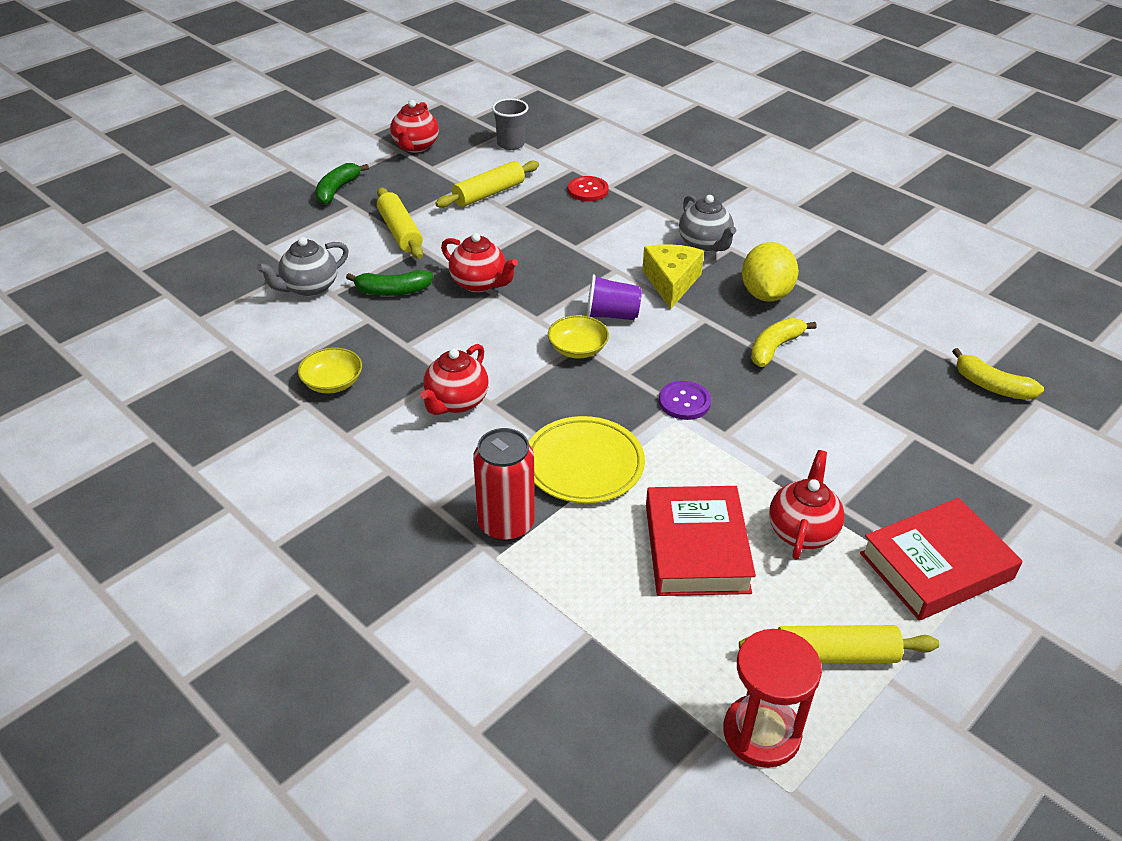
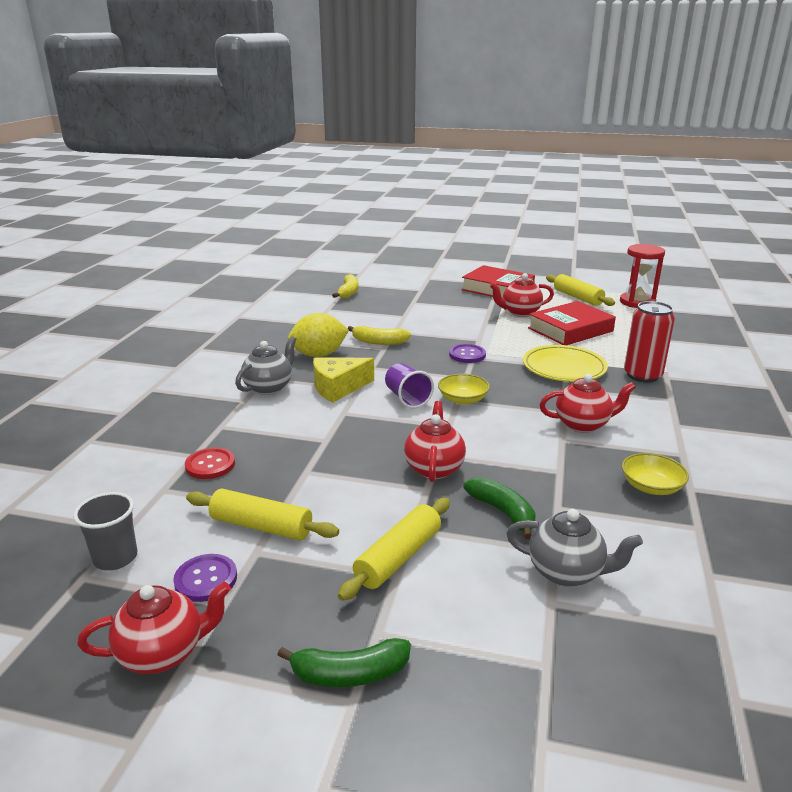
camera: 120 degrees left, 15 degrees down
(458, 166) = (206, 579): none -> purple button

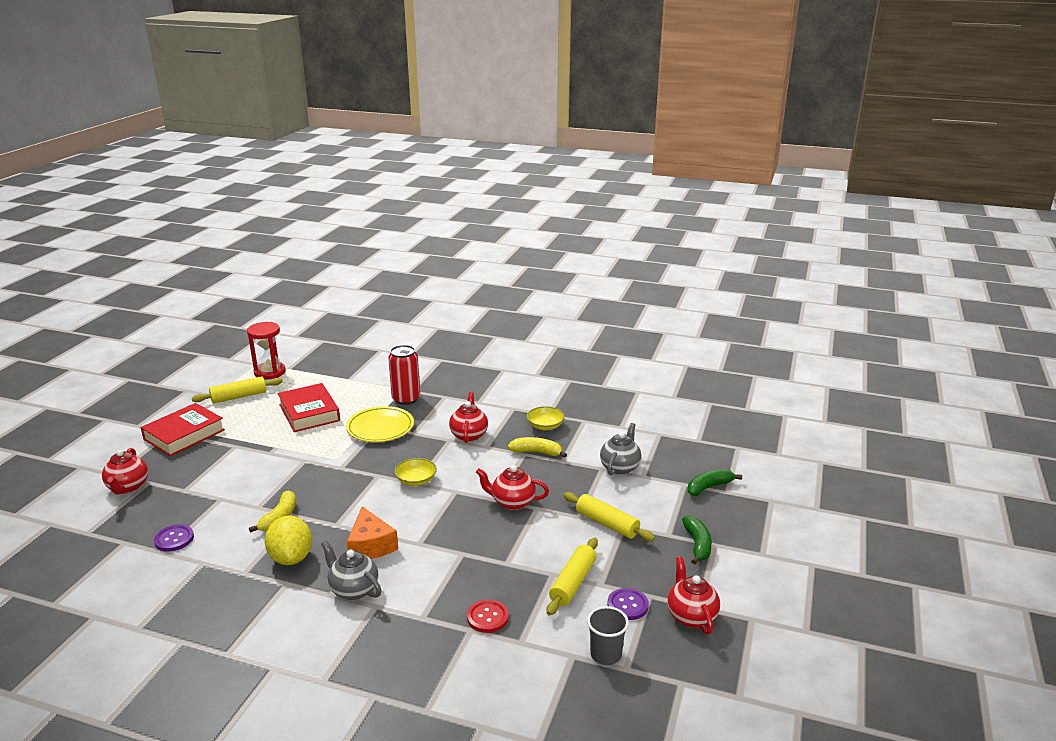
camera: 85 degrees left, 0 degrees up
(338, 388) = (371, 545): yellow cheese -> orange cheese
(348, 292) = (118, 535): yellow banana -> yellow banana (537, 452)
(407, 398) = (405, 508): purple cup -> none
(467, 355) = (334, 470): purple button -> purple button (174, 539)
(503, 512) = (565, 481): green banana -> green banana (709, 487)
(520, 312) = (255, 431): red teapot -> red teapot (128, 487)

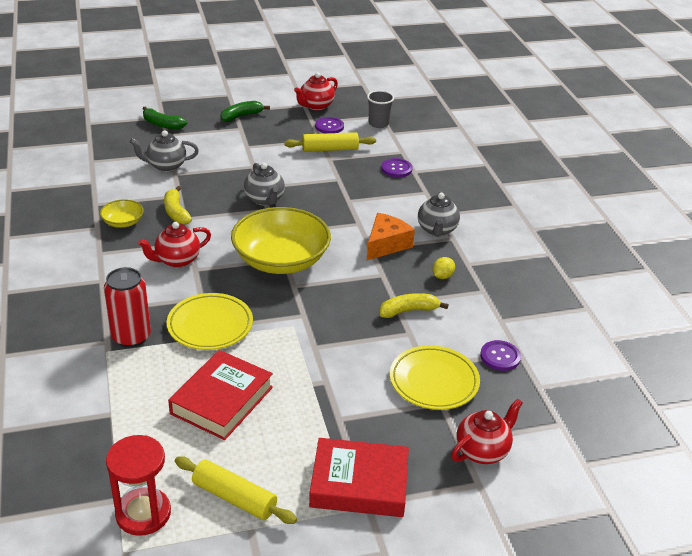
camera: 125 degrees left, 10 degrees up
(203, 496) = (434, 381): none -> yellow plate
(291, 558) = (442, 276): yellow lemon -> yellow lemon, size x0.50
(416, 480) = (281, 260): yellow bowl -> yellow bowl, size x2.21
(487, 617) = (396, 169): red button -> purple button
(512, 502) = (264, 200): red teapot -> grey teapot
(607, 524) = (251, 153): yellow rolling pin -> none

